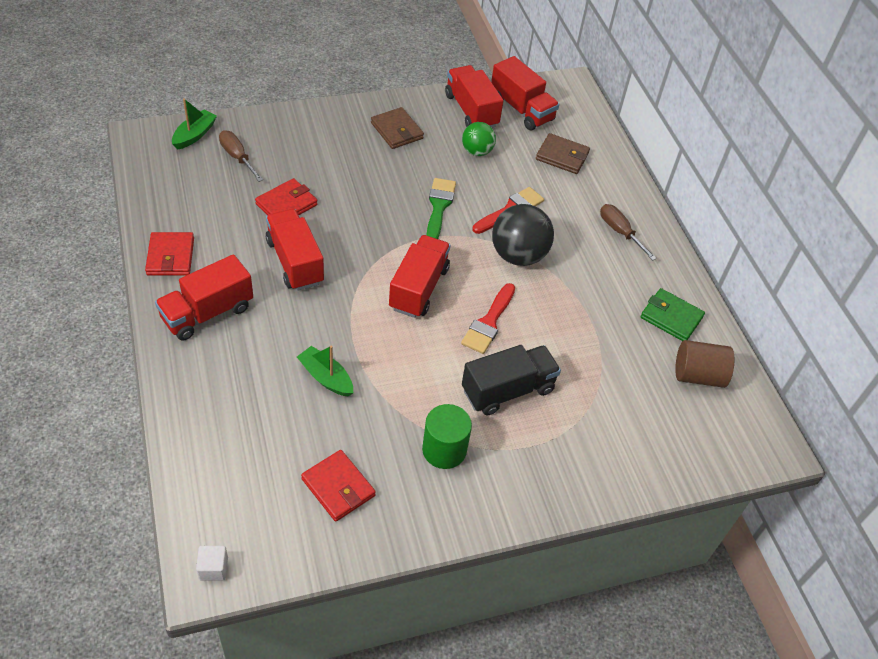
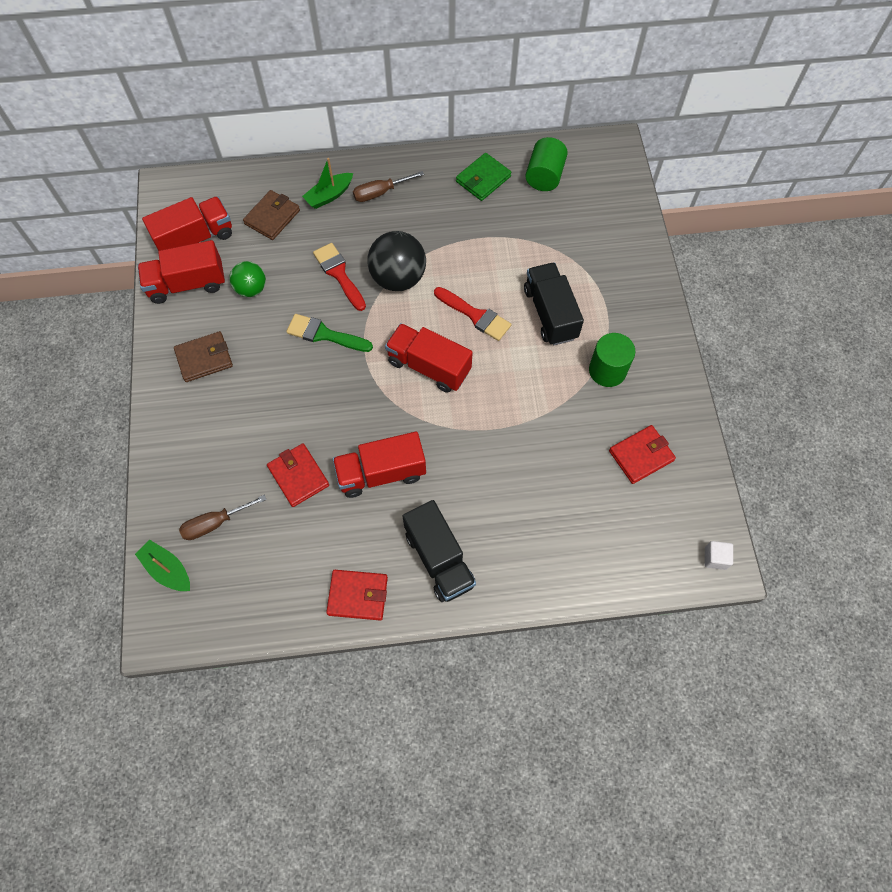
camera: 75 degrees left, 15 degrees up
(207, 313) = (439, 559): red truck -> black truck
(326, 377) = (526, 456): green boat -> green boat (329, 195)
(698, 375) = (544, 176): brown cylinder -> green cylinder

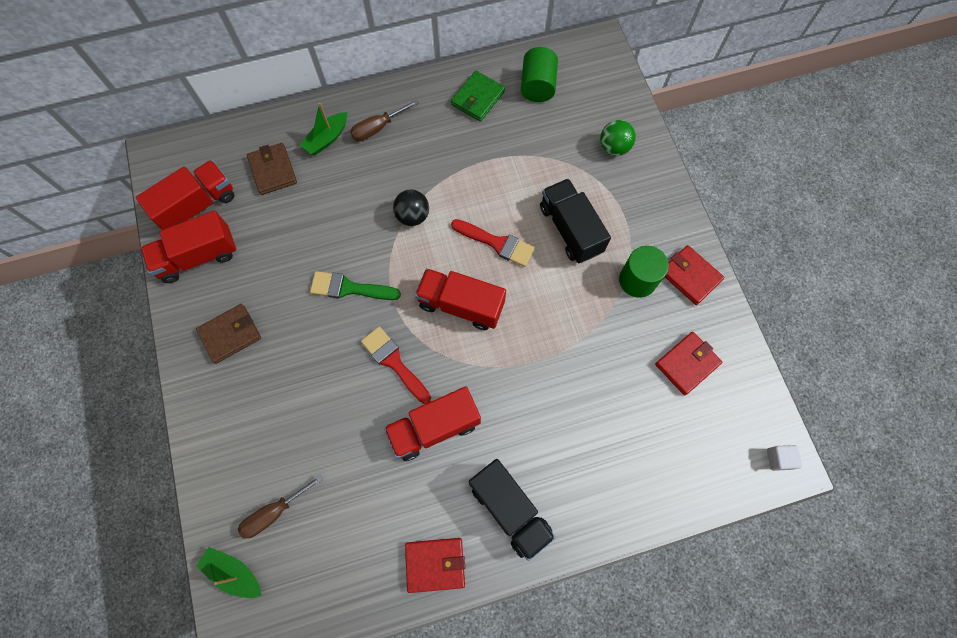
camera: 10 degrees left, 5 degrees up
(251, 289) = (265, 251): green ball -> green ball (614, 147)
(272, 217) = (273, 170): brown wallet -> brown wallet turned 45 degrees counterclockwise
(298, 476) = (351, 446): red wallet -> red wallet (690, 276)
(339, 274) = (352, 221): red brush -> red brush (394, 362)
(398, 278) = (413, 216): black ball -> black ball, size x0.61

